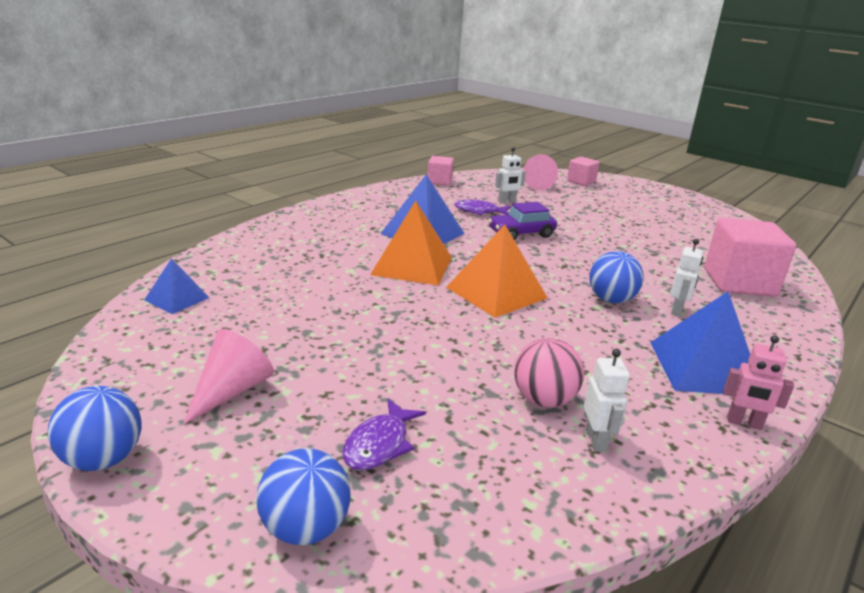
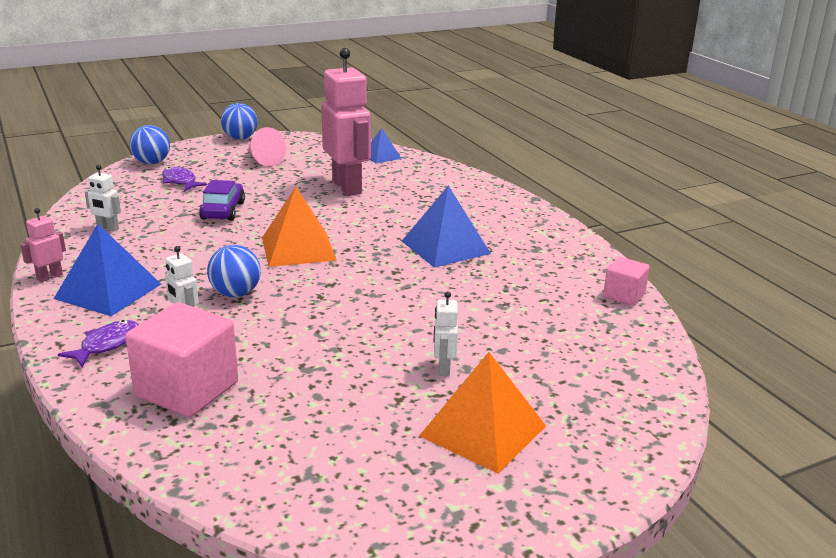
camera: 115 degrees right, 0 degrees up
(309, 300) = (347, 187): none -> pink robot
(412, 265) = (376, 228): orange pyramid -> orange pyramid (483, 430)
(479, 211) = (496, 292): purple fish -> purple fish (107, 345)
(507, 202) = (526, 321): white robot -> white robot (444, 368)
(521, 234) = (414, 298): purple car -> purple car (223, 211)
(535, 184) = (600, 370): pink cone -> none
(543, 400) = (156, 226): pink ball -> none
(581, 181) = (612, 426): pink cube -> none

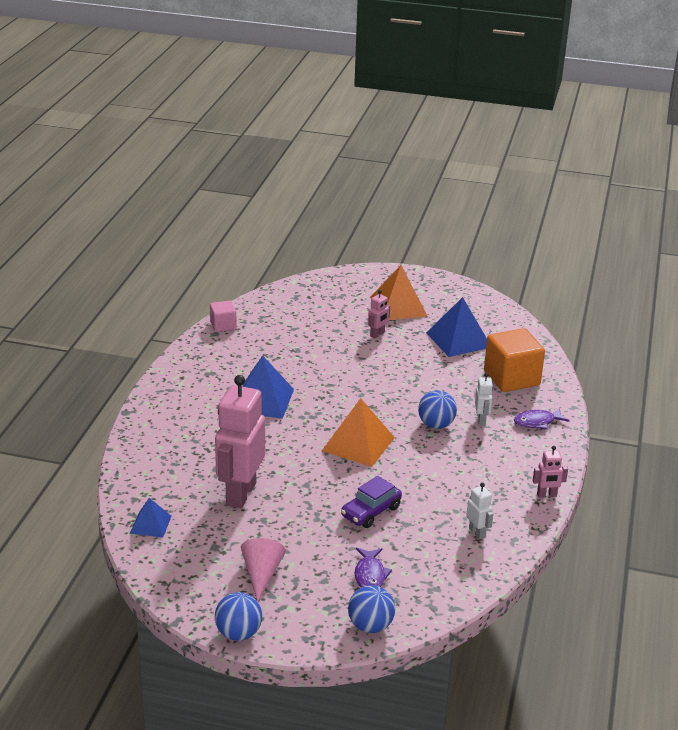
camera: 140 degrees left, 5 degrees up
(108, 291) = (514, 463): blue pyramid -> blue pyramid (458, 340)
(187, 389) = (511, 378): pink cube -> orange cube
(444, 368) = (377, 334): white robot -> pink robot

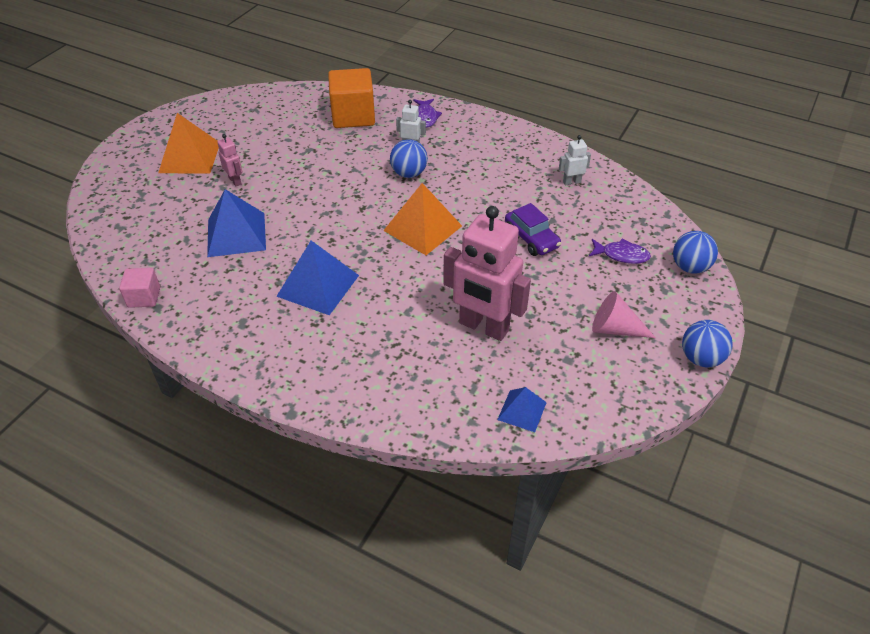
camera: 75 degrees left, 15 degrees up
(458, 340) = (274, 132): blue pyramid -> blue pyramid (236, 234)
(546, 495) = (528, 135): pink robot -> none

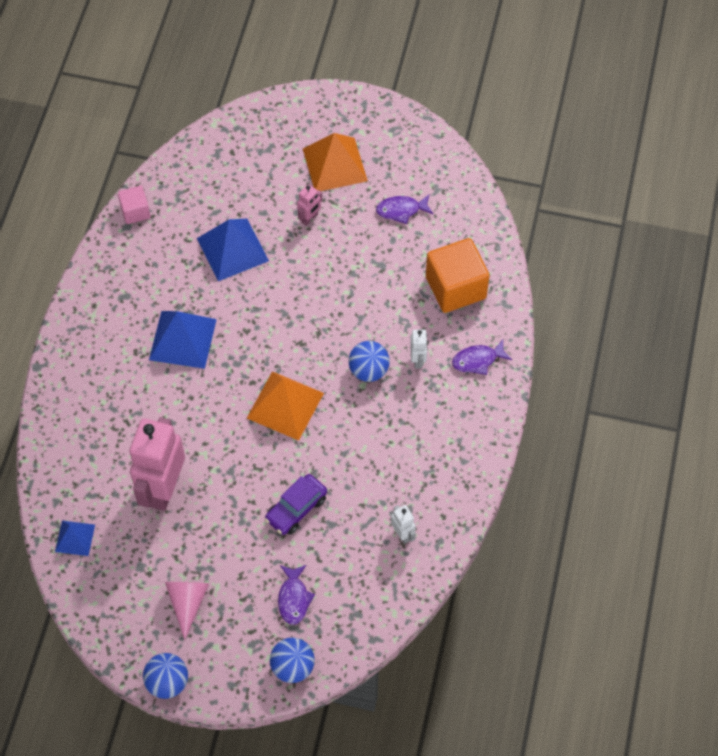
camera: 75 degrees right, 15 degrees up
(262, 130) = (401, 210): none -> purple fish

